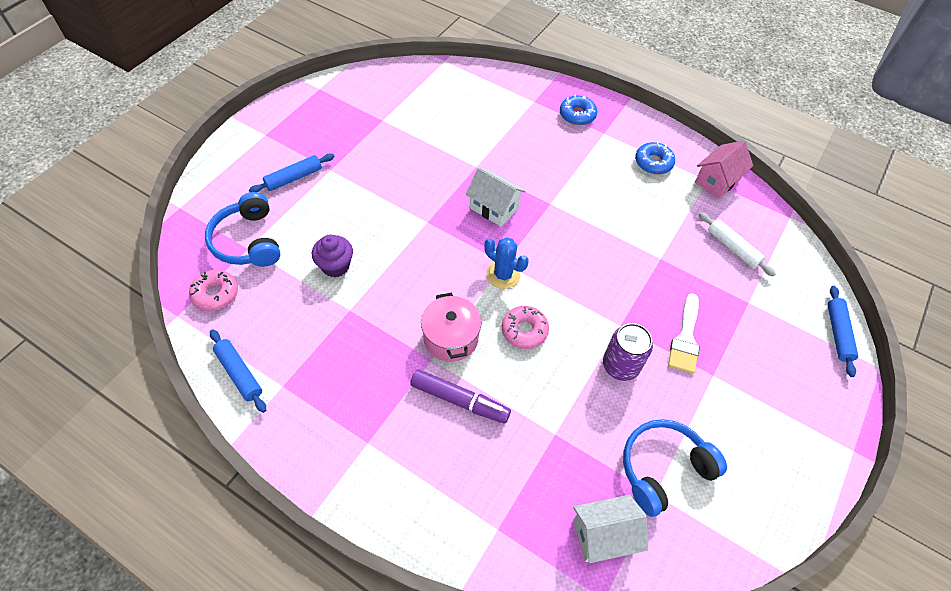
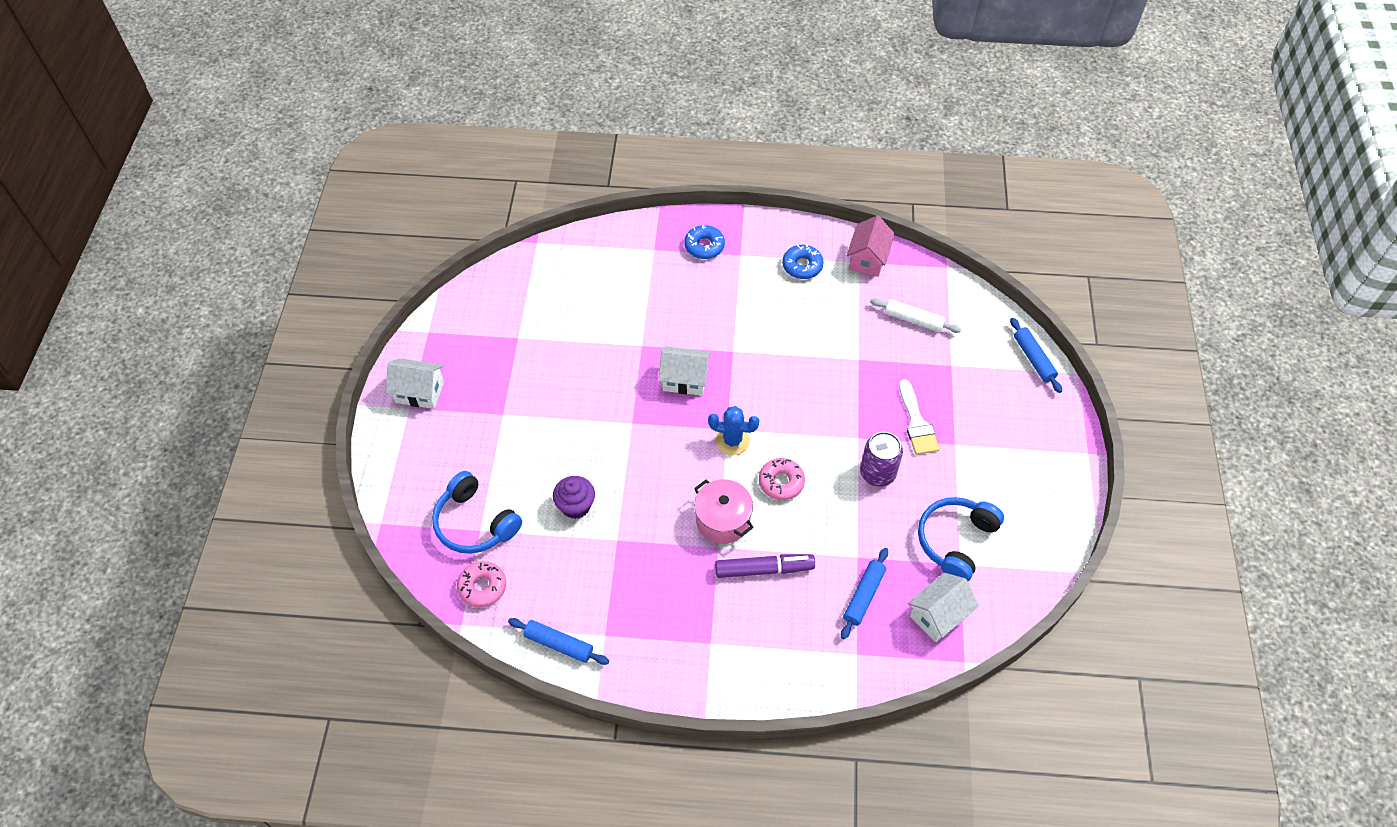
camera: 25 degrees left, 0 degrees up
(281, 127) = (419, 392): none -> white house
(294, 178) = (473, 439): blue rolling pin -> blue rolling pin (863, 596)

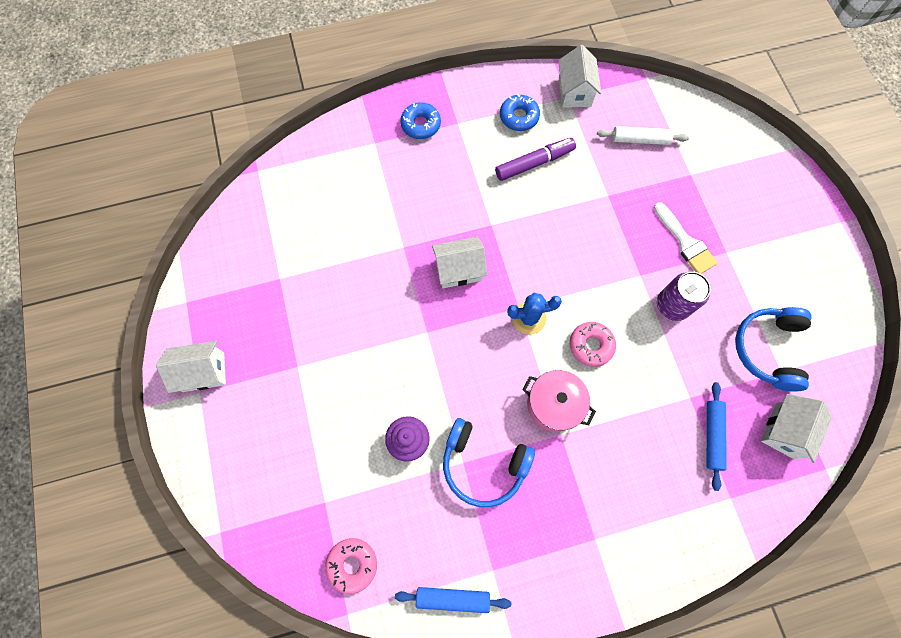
camera: 20 degrees left, 15 degrees up
(475, 523) = (316, 496): blue headphones -> blue headphones (483, 464)
(764, 569) = (612, 442): purple marker -> purple marker (534, 163)
(867, 259) = (574, 92): pink house -> white house
(1033, 359) = (757, 145): blue rolling pin -> none

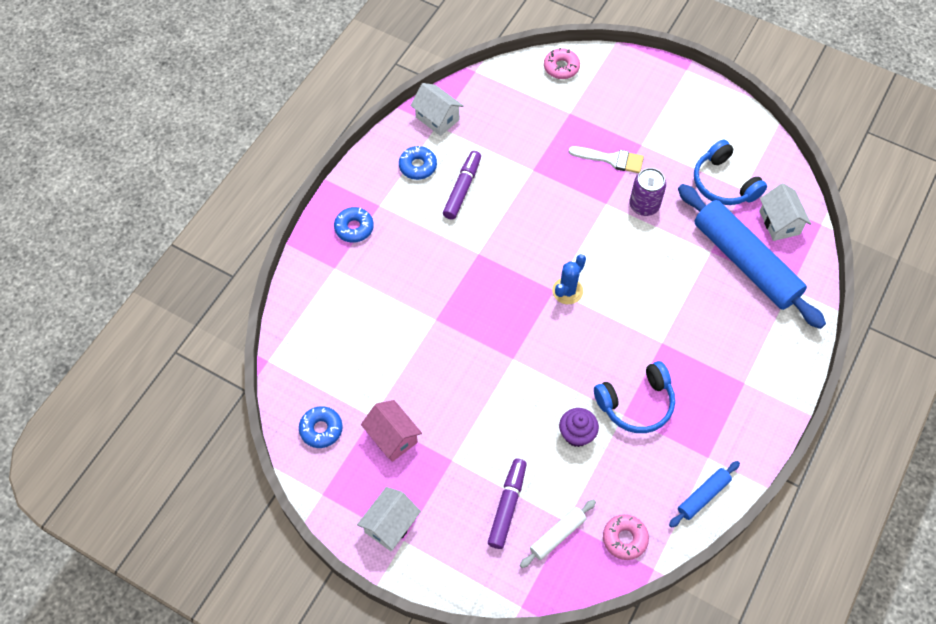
camera: 45 degrees left, 10 degrees down
(236, 254) = (321, 429): none -> blue donut
(276, 307) = (392, 437): none -> pink house
(296, 443) = (507, 505): none -> purple marker
(459, 269) = (489, 301): white house -> none
(553, 404) = (639, 329): pink pot -> none
(591, 345) = (622, 273): pink donut -> pink donut (561, 67)
(640, 140) = (514, 116): white rolling pin -> white rolling pin (557, 535)
(712, 436) = (745, 262): blue rolling pin -> blue rolling pin, size x2.25

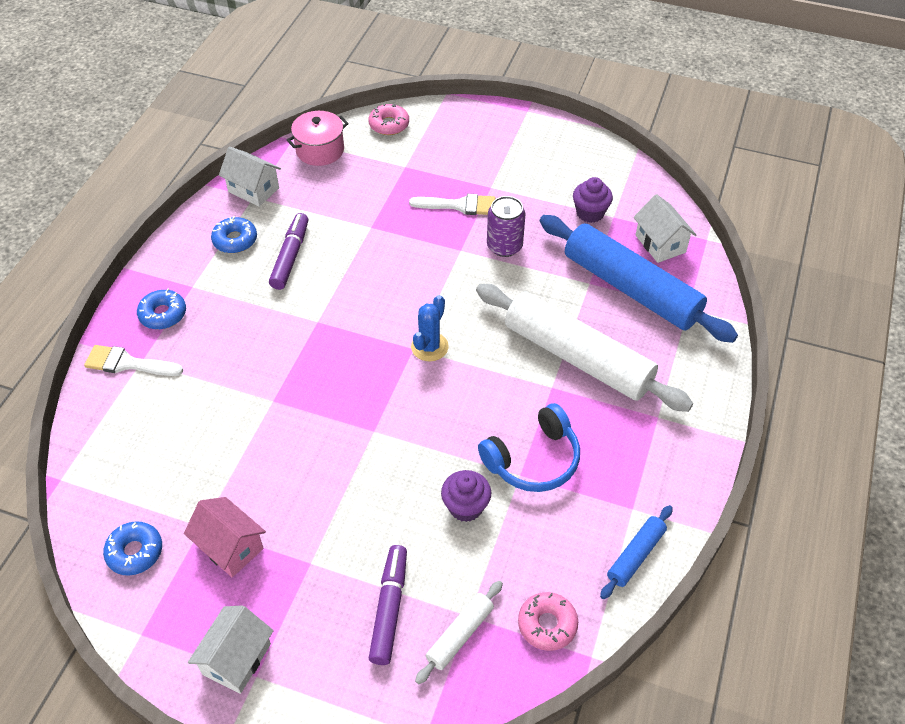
camera: 10 degrees left, 10 degrees down
(324, 268) = (128, 363): none -> white brush
(498, 86) = (320, 150): none -> pink pot
(688, 319) = (577, 357): none -> white rolling pin
(723, 183) = (590, 213): blue headphones -> purple cupcake

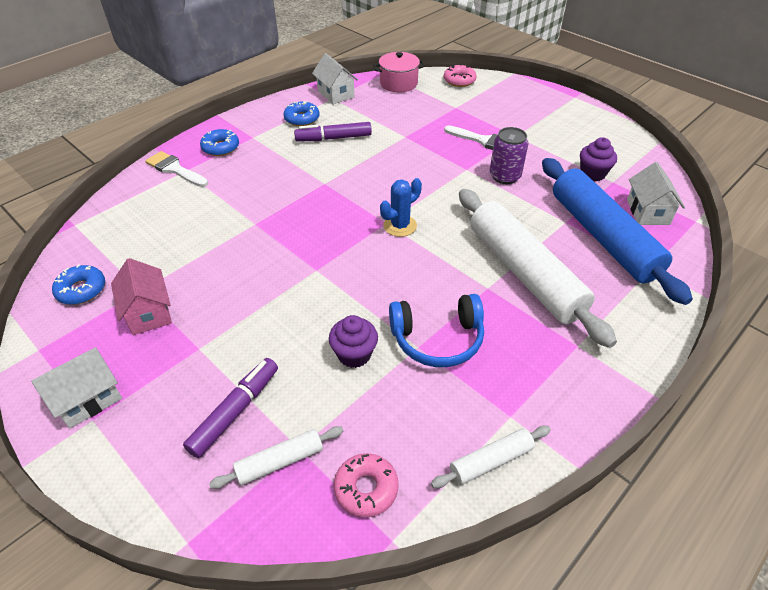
camera: 25 degrees right, 5 degrees down
(290, 256) = (333, 138): purple marker -> purple marker turned 135 degrees counterclockwise
(635, 555) = (491, 461): blue rolling pin -> white rolling pin

